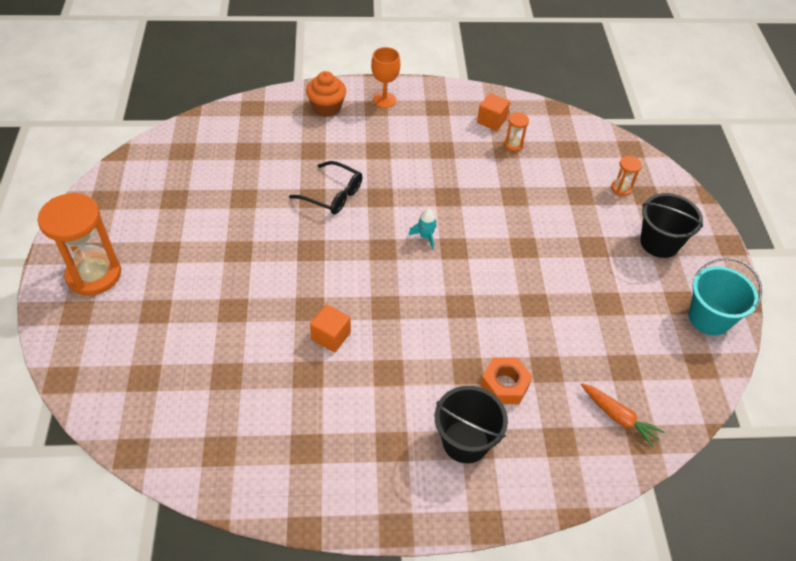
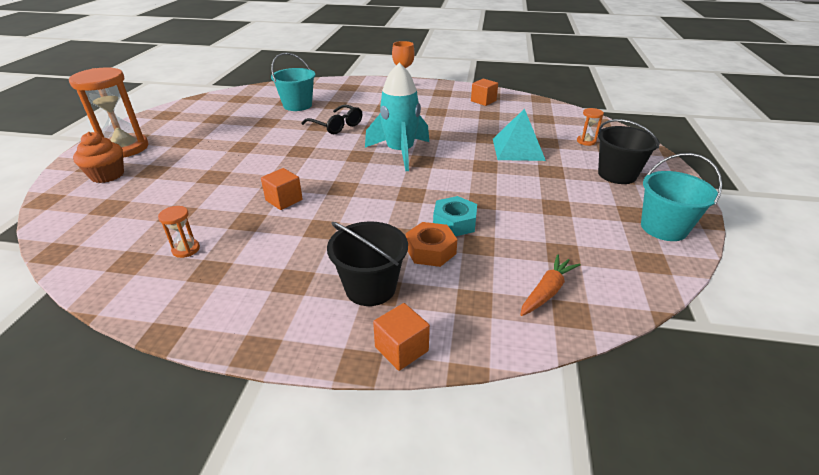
camera: 15 degrees right, 15 degrees down
(265, 157) = (297, 105): none -> turquoise bucket
(326, 107) = (358, 87): orange cupcake -> orange cupcake (107, 175)
(425, 236) = (400, 152): turquoise rocket -> turquoise rocket, size x2.48
(513, 144) = (497, 113): orange hourglass -> orange hourglass (186, 249)
(515, 503) = (401, 349): none -> orange cube
(516, 342) = (454, 223): none -> turquoise nut
(552, 212) = (518, 149): none -> turquoise pyramid
(618, 417) = (547, 291): orange carrot -> orange carrot turned 105 degrees counterclockwise

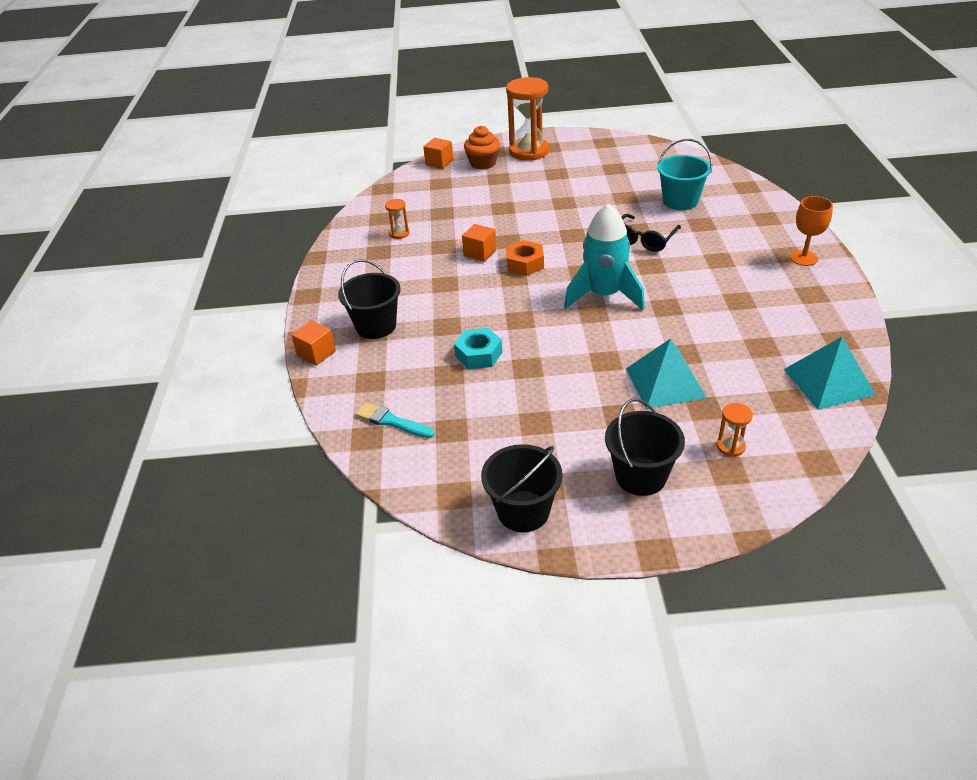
camera: 80 degrees right, 5 degrees up
(430, 250) = (431, 347): orange nut -> orange nut (525, 264)
(483, 101) = (810, 335): orange cube -> orange cube (439, 163)
(528, 105) = (828, 382): none -> turquoise pyramid
(547, 291) = (391, 421): orange carrot -> turquoise brush
(663, 228) = (523, 511): turquoise bucket -> black bucket

